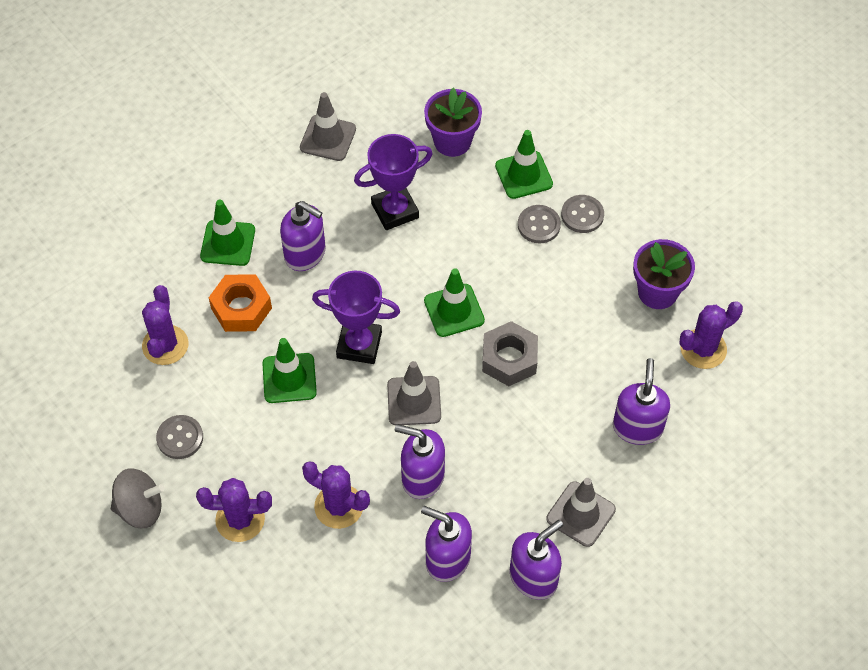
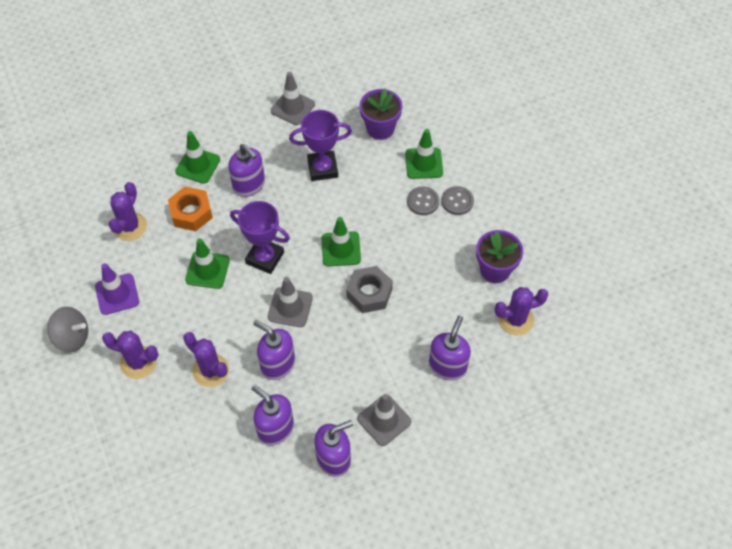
camera: 15 degrees right, 0 degrees up
(180, 438) = (117, 294): grey button -> purple traffic cone

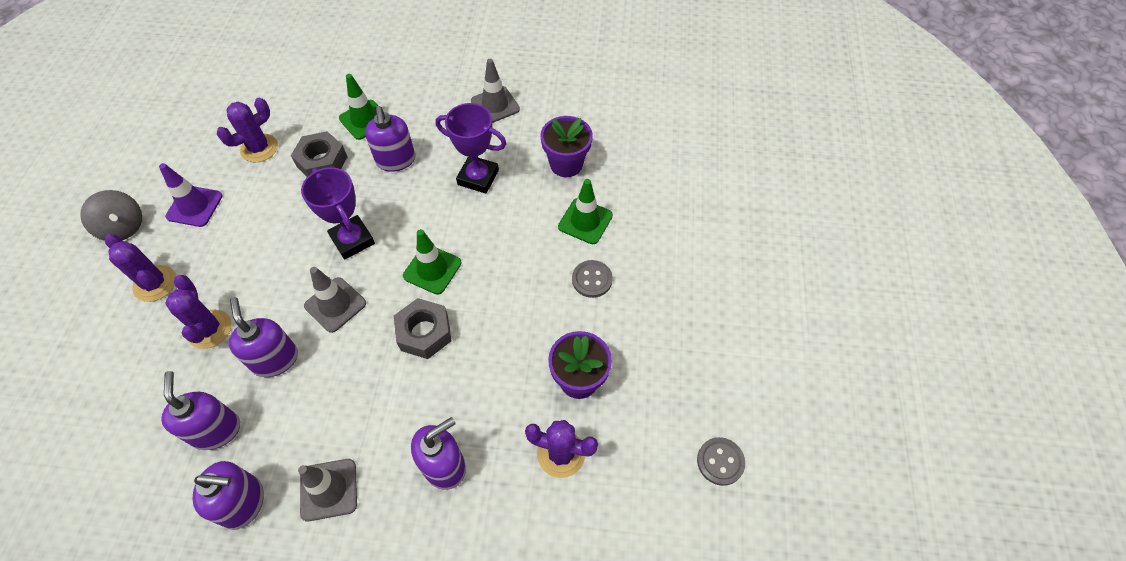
camera: 30 degrees right, 0 degrees up
(191, 213) = (322, 162): orange nut -> grey nut
(207, 270) = (291, 225): green traffic cone -> none
(423, 201) = (554, 261): grey button -> grey button (720, 461)

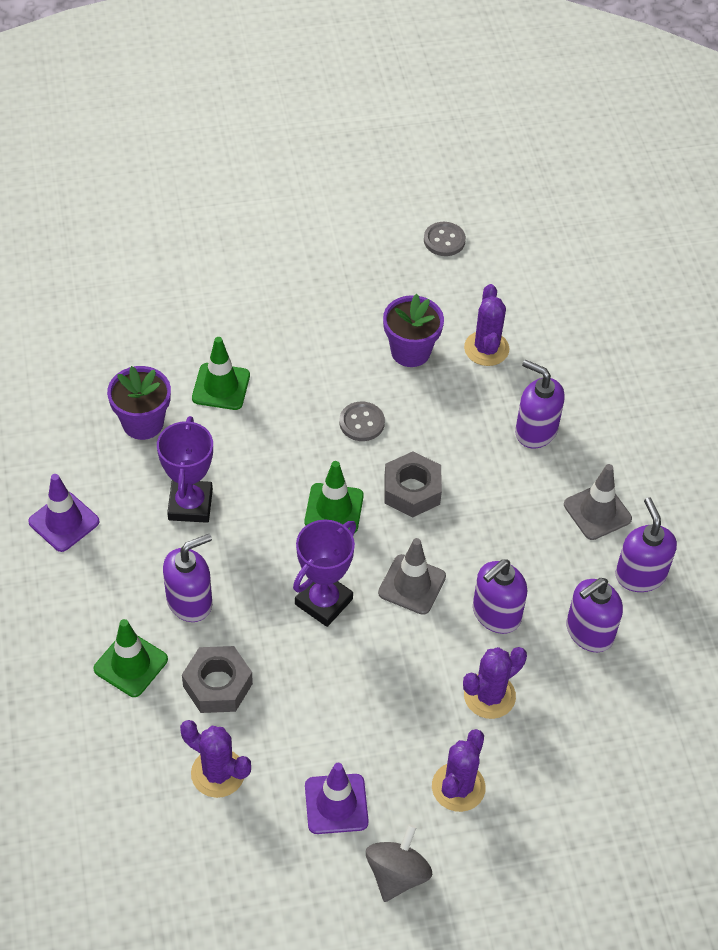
camera: 110 degrees left, 5 degrees down
(495, 105) = (64, 522): grey traffic cone -> purple traffic cone
(592, 279) = (295, 365): grey button -> grey button (361, 423)

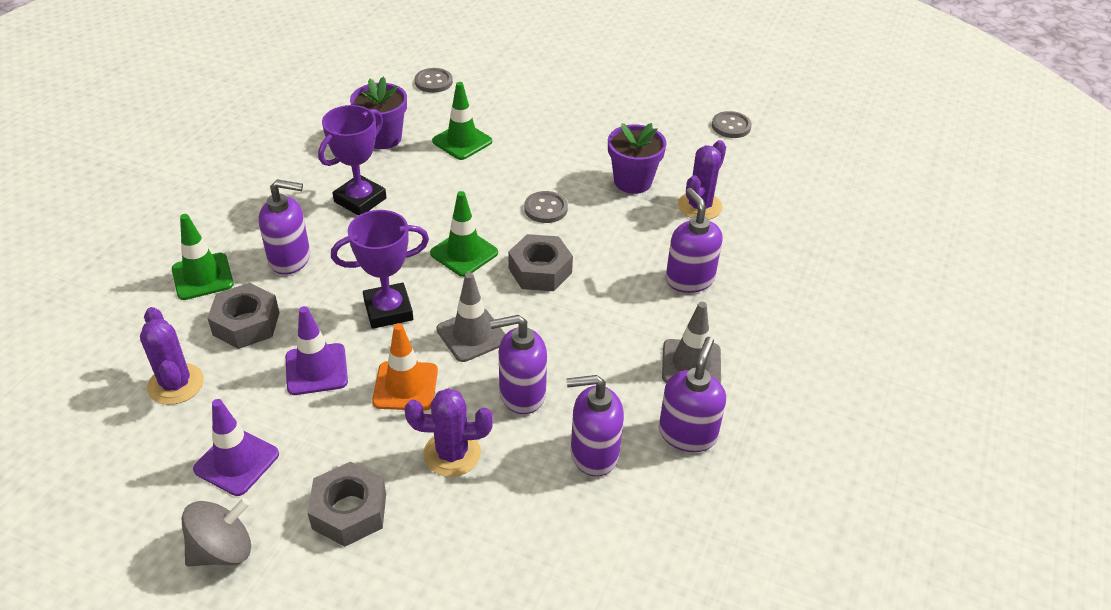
camera: 35 degrees right, 10 degrees down
(64, 522) = (263, 169): purple traffic cone -> purple traffic cone (316, 369)
(126, 327) = (433, 82): none -> grey button
(402, 662) = (405, 386): none -> orange traffic cone
(458, 787) = (349, 511): purple cactus -> grey nut

